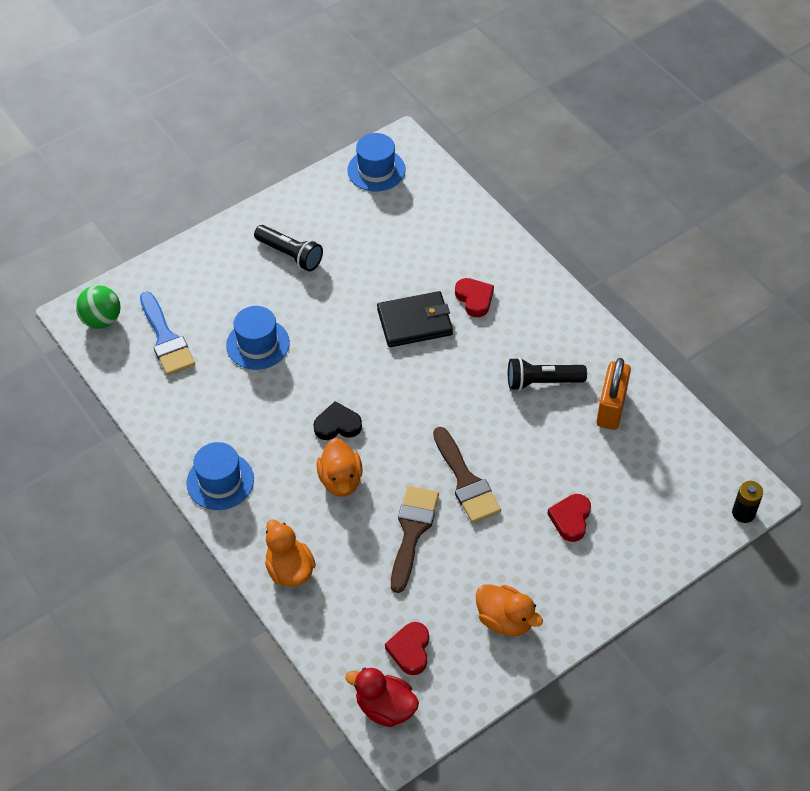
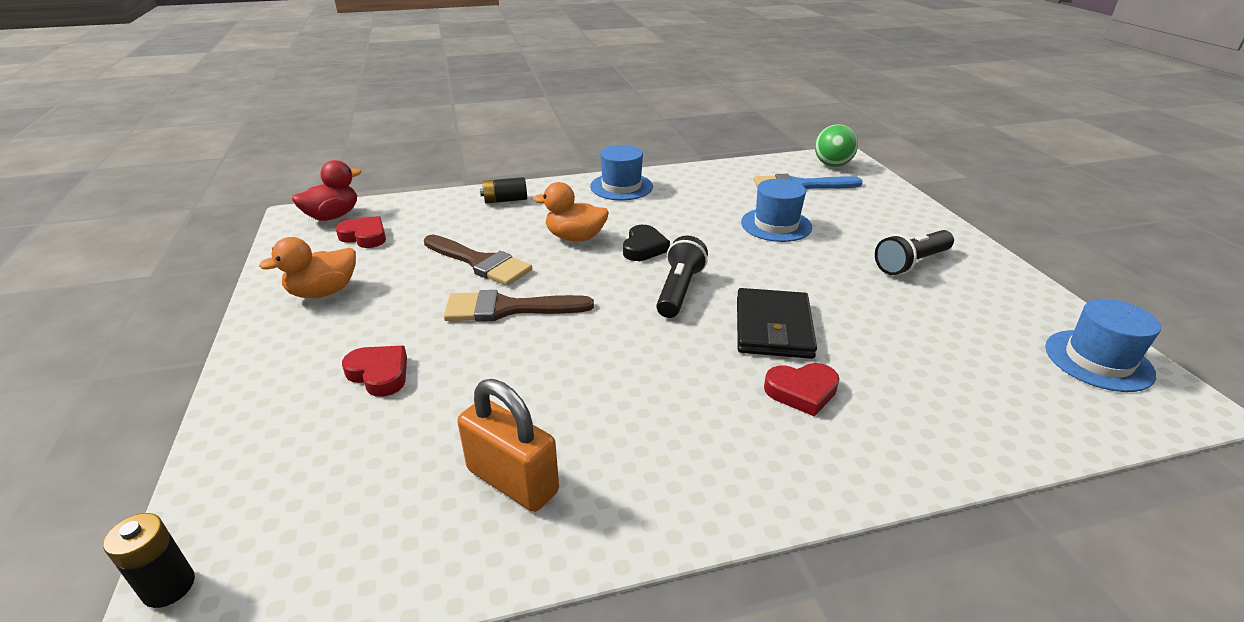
camera: 110 degrees right, 20 degrees down
(290, 569) = (505, 200): orange duck -> black battery
(542, 382) = (611, 416): black flashlight -> black flashlight (679, 290)

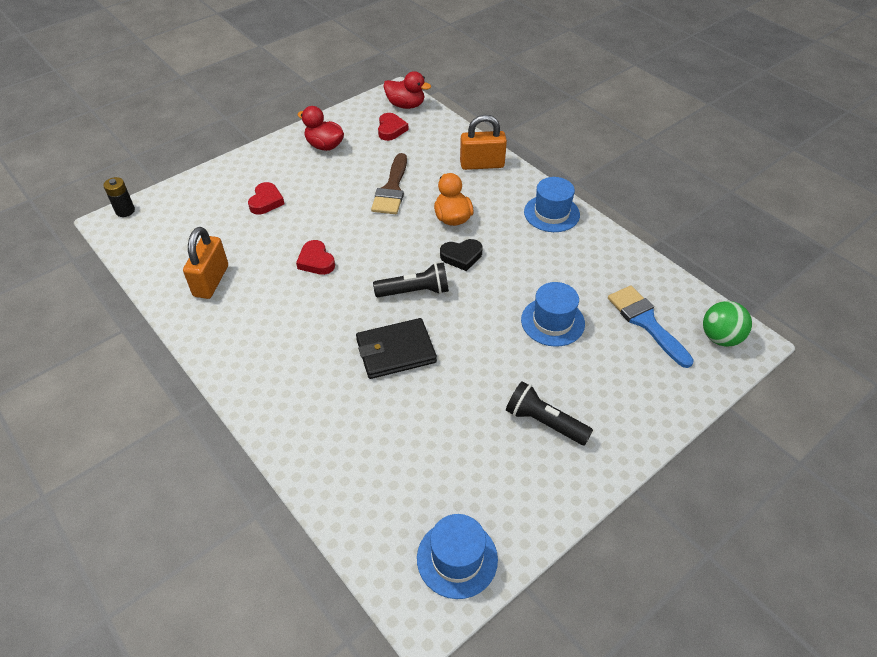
camera: 65 degrees right, 15 degrees up
(323, 292) = (324, 146): orange duck -> red duck
(505, 200) = (482, 164): black battery -> orange padlock
(508, 308) = (348, 222): brown brush -> none
(801, 391) = (331, 379): red heart -> red heart (316, 261)

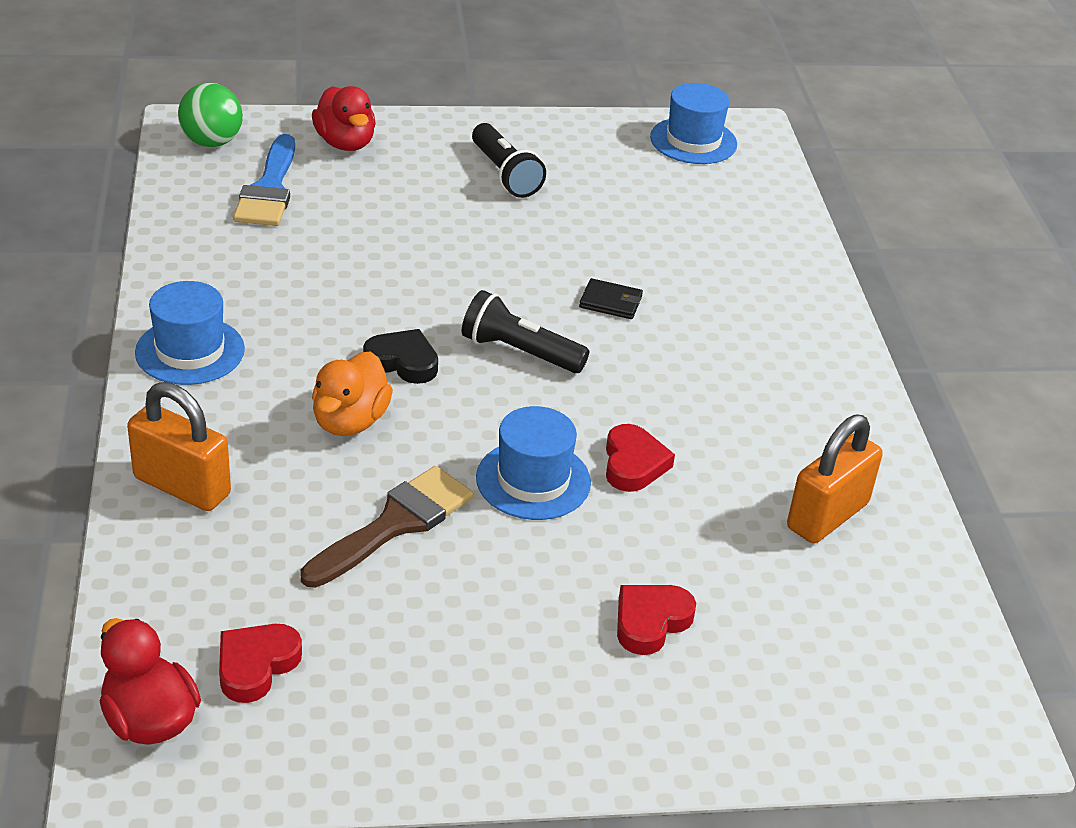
camera: 150 degrees left, 10 degrees down
(125, 211) = (954, 751): black battery -> none
(324, 146) = (435, 700): red duck -> red duck (345, 143)
(395, 351) = (611, 302): black wallet -> black wallet, size x0.52
(552, 322) = (378, 239): blue hat -> blue hat (533, 480)

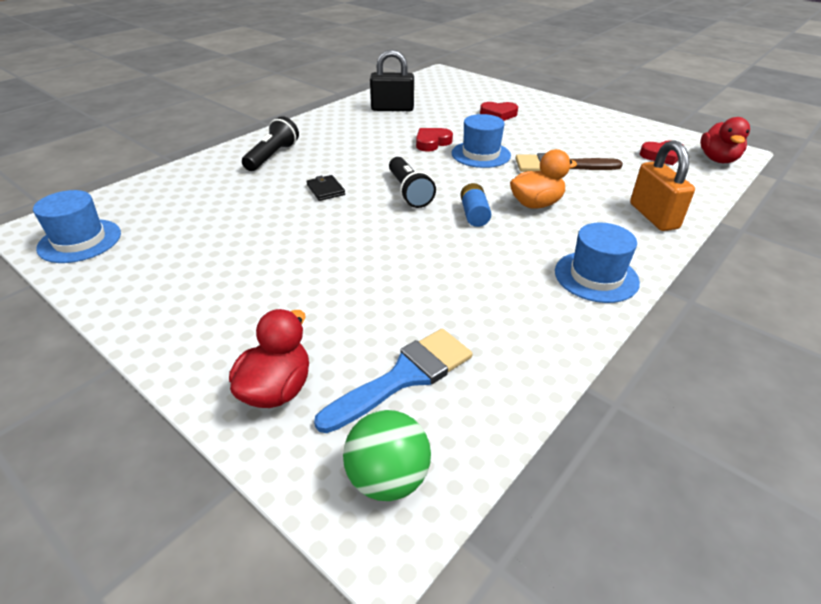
camera: 130 degrees left, 0 degrees up
(403, 362) = (474, 214): black heart -> blue battery
(505, 174) = (227, 285): black flashlight -> black flashlight (272, 156)
(827, 516) = (392, 109): orange padlock -> black padlock

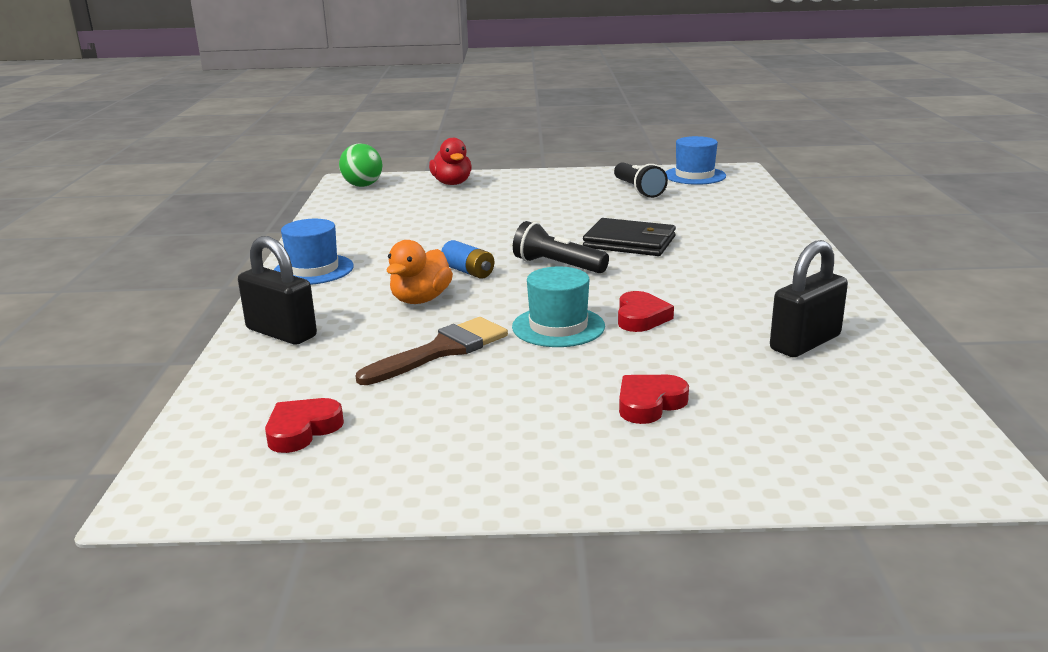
camera: 140 degrees right, 15 degrees down
(272, 156) = (747, 244): black flashlight -> black flashlight (638, 190)
(326, 190) = (629, 242): black wallet -> black wallet, size x1.92
(404, 377) = (394, 202): blue brush -> none
(481, 154) = (558, 327): blue hat -> turquoise hat
(653, 216) = (281, 333): orange padlock -> black padlock
(717, 159) = (199, 463): red duck -> none

